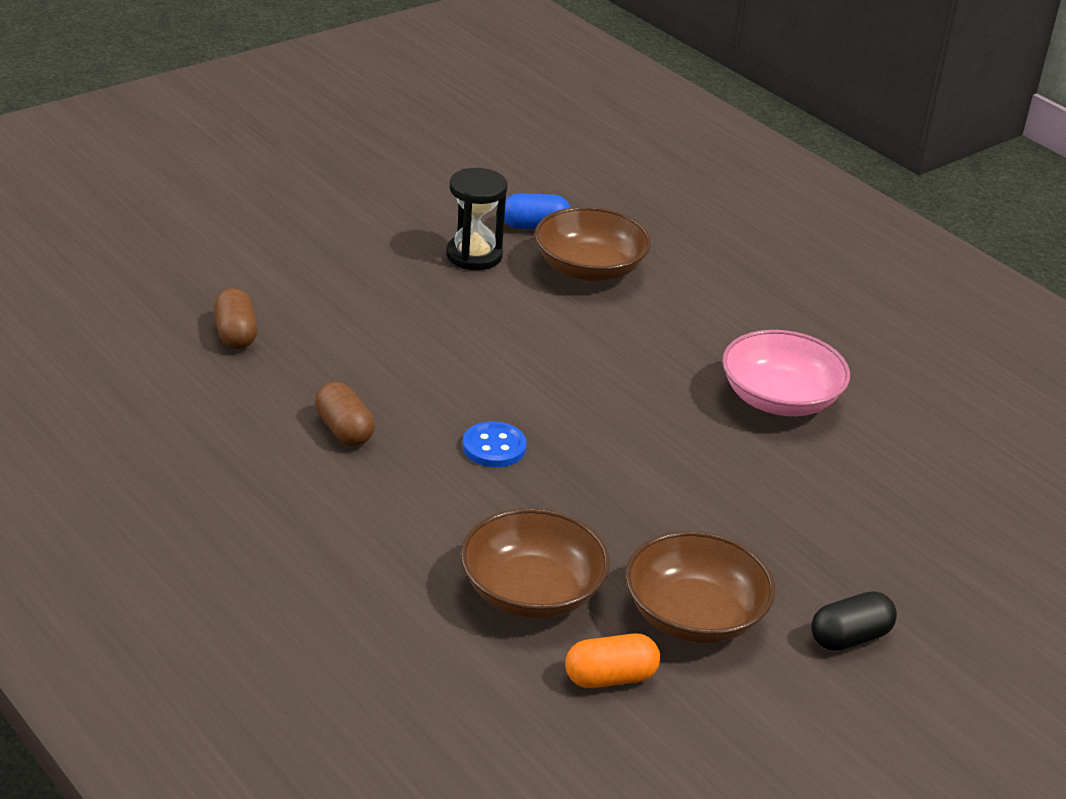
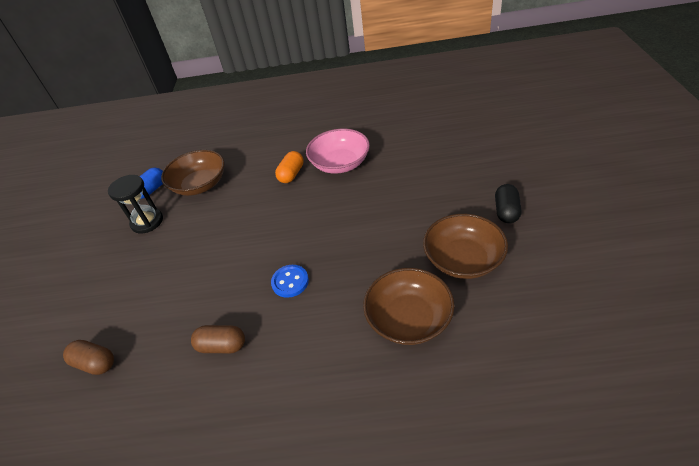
camera: 45 degrees left, 10 degrees up
(610, 678) = (491, 315): orange capsule -> orange capsule (291, 174)

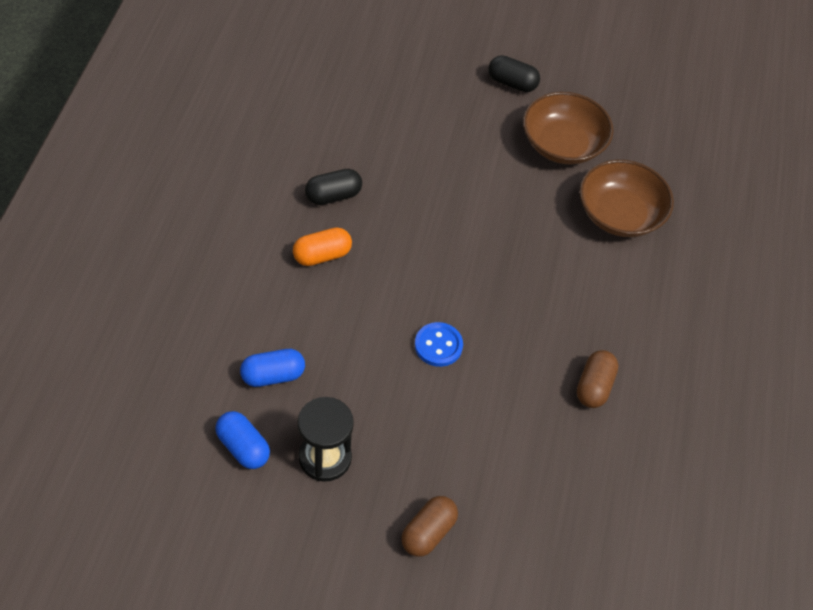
camera: 85 degrees left, 10 degrees up
(95, 363) = (571, 528): brown capsule -> brown capsule (428, 532)
(200, 184) = (273, 376): brown bowl -> blue capsule
(290, 282) = (527, 302): blue button -> blue button (438, 345)
(291, 174) = (322, 255): orange capsule -> orange capsule turned 60 degrees counterclockwise
(340, 163) = (333, 196): pink bowl -> black capsule

